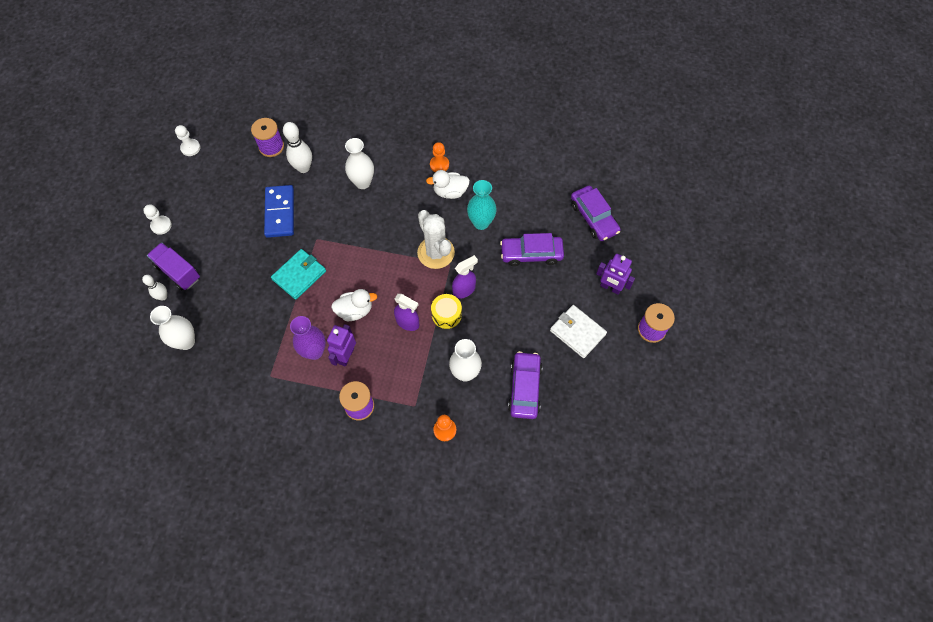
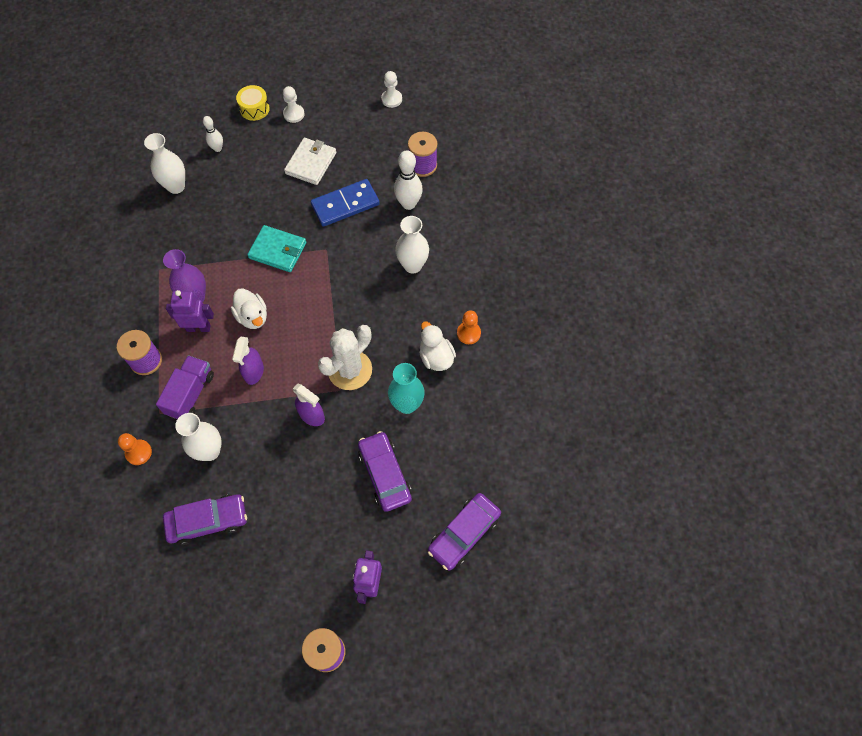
camera: 70 degrees right, 0 degrees up
(178, 272) = (248, 149): purple truck -> purple truck (190, 394)
(446, 314) = (275, 408): yellow drum -> yellow drum (254, 109)
(577, 332) = (296, 560): white wallet -> white wallet (311, 163)

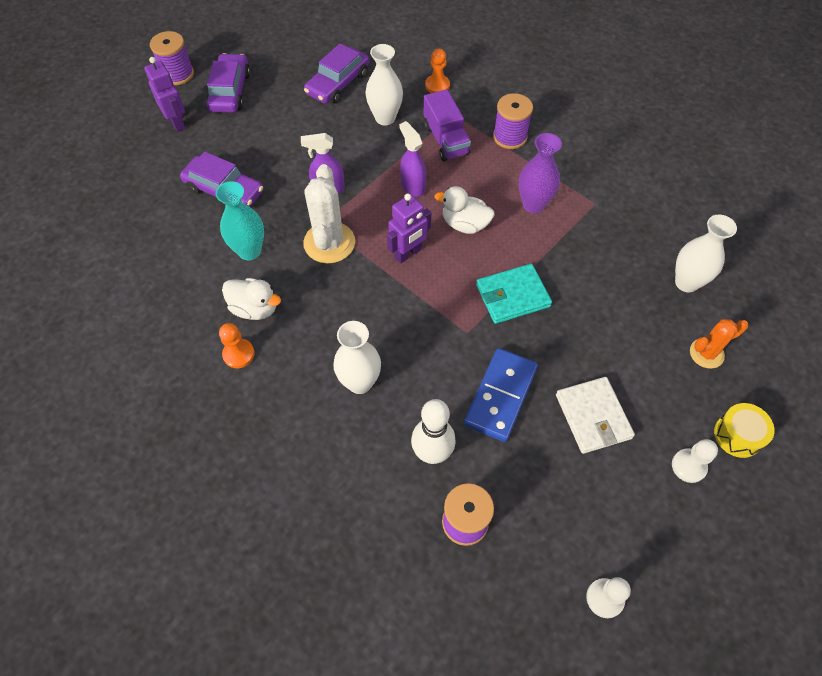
camera: 140 degrees right, 5 degrees down
(198, 327) = (500, 185): purple robot -> purple robot (408, 253)
(217, 148) = (706, 353): white bowling pin -> orange cactus
(464, 533) = (120, 194): purple car -> purple car (230, 91)

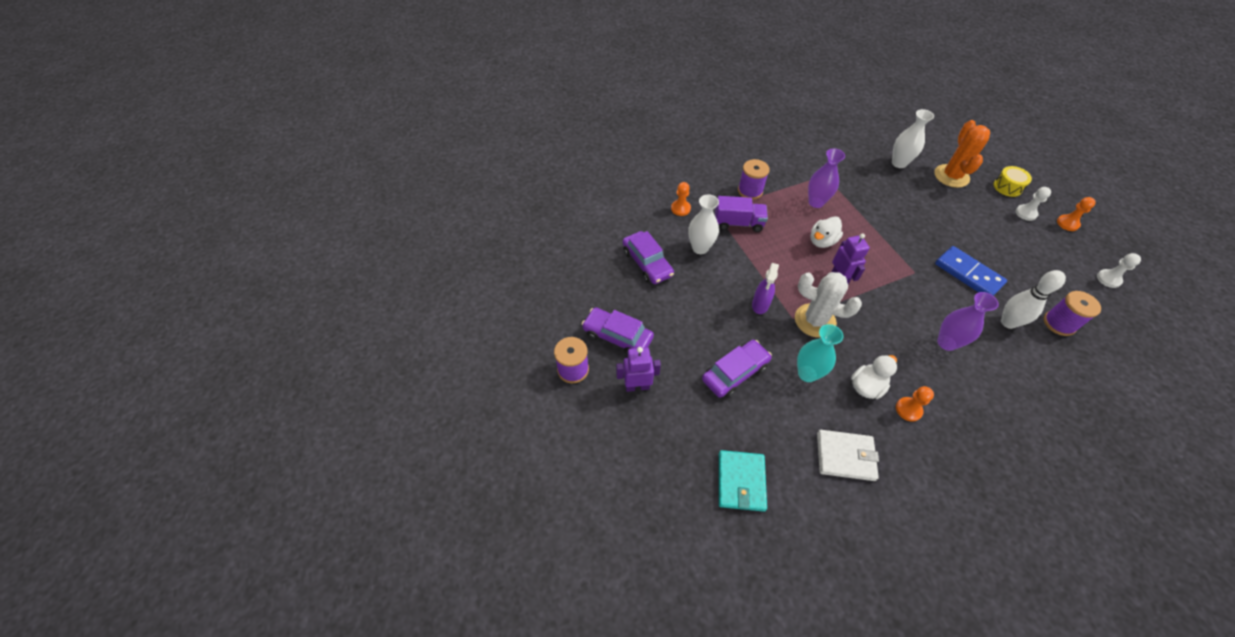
camera: 65 degrees left, 5 degrees down
(360, 382) = (946, 343): white vase -> purple vase
(412, 186) = (776, 256): purple spray bottle -> none
(512, 296) = (890, 240): turquoise wallet -> turquoise wallet (741, 481)
(593, 416) = (988, 238): white wallet -> white wallet (845, 456)
(706, 353) = (951, 176): orange cactus -> orange cactus, size x1.65
(706, 532) = (1067, 223): none -> orange pawn

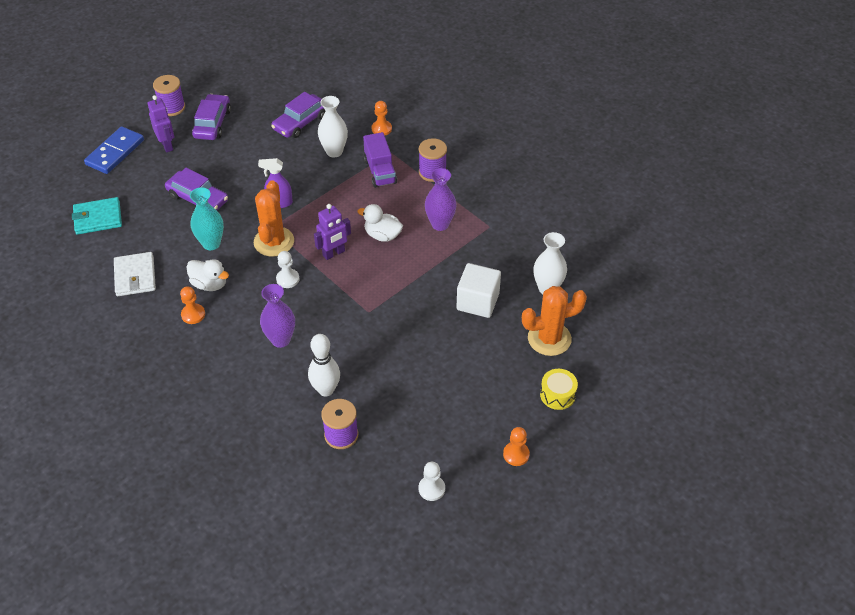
camera: 70 degrees right, 5 degrees down
(815, 320) = (274, 242): white cactus -> orange cactus
(909, 203) = (477, 301): none -> white cube
(968, 274) = (385, 356): blue domino -> blue domino (115, 152)
(1025, 213) = (515, 412): white pawn -> white pawn (287, 279)

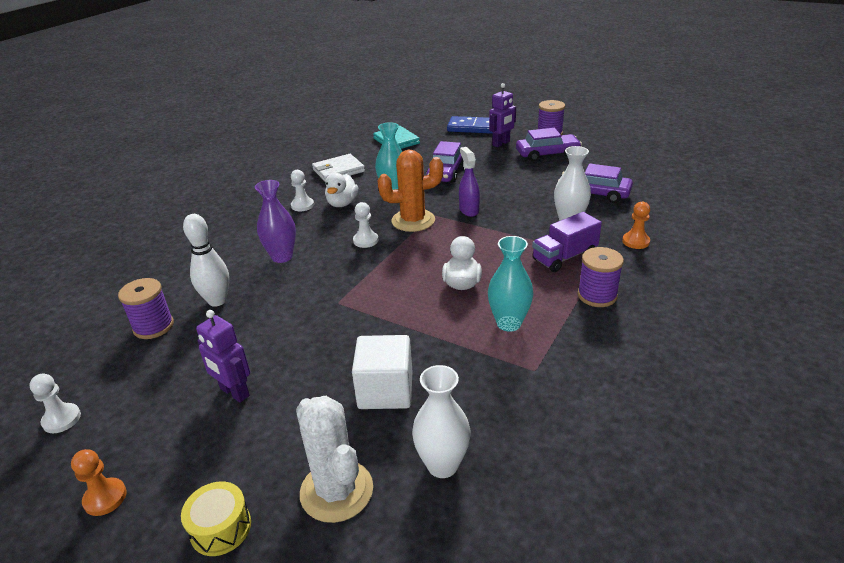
camera: 75 degrees right, 15 degrees down
(193, 314) = (302, 205): orange pawn -> white pawn
(334, 253) = (415, 258): purple robot -> purple robot (234, 392)
(440, 224) = (508, 323): purple vase -> turquoise vase
(549, 338) = (336, 491): orange cactus -> white cactus

